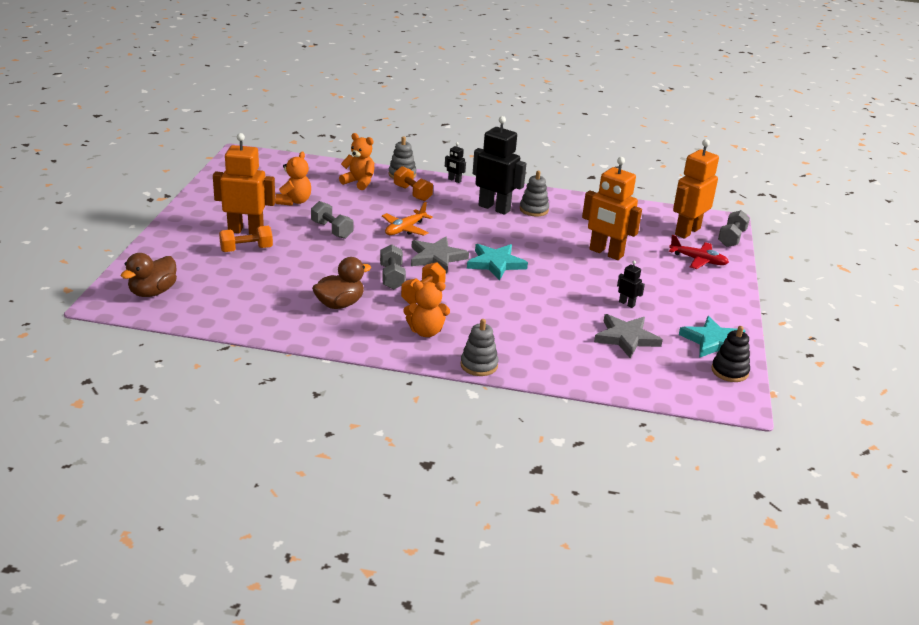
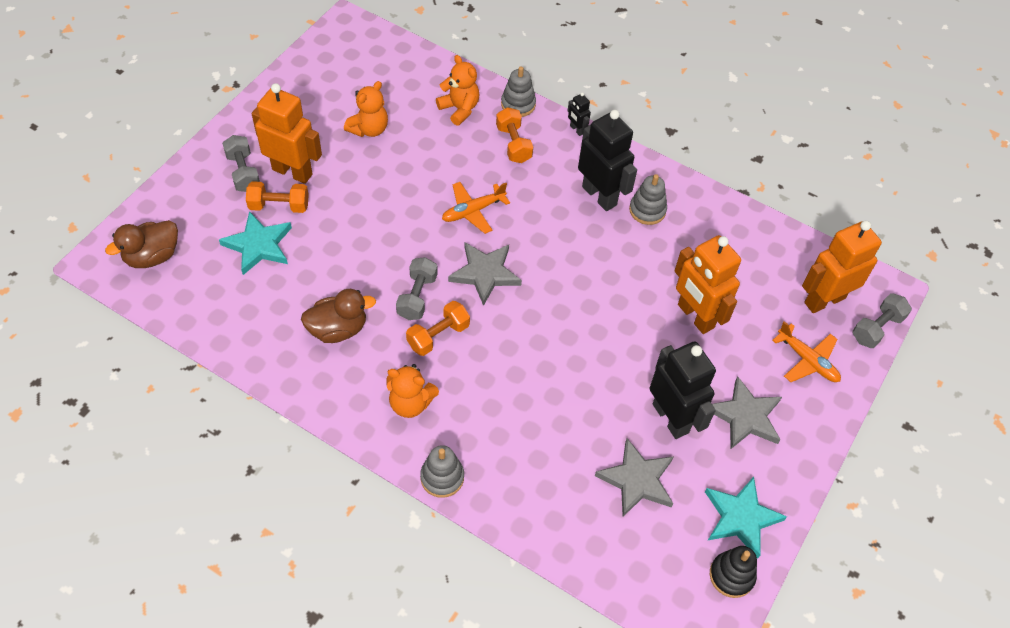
camera: 20 degrees right, 25 degrees up
(332, 230) = (388, 193): grey dumbbell -> grey dumbbell (243, 172)
(496, 263) = (549, 302): turquoise star -> turquoise star (258, 245)
(627, 303) = (671, 418): black robot -> black robot, size x2.26
(677, 293) = (745, 416): none -> grey star
(698, 260) = (807, 360): red plane -> orange plane

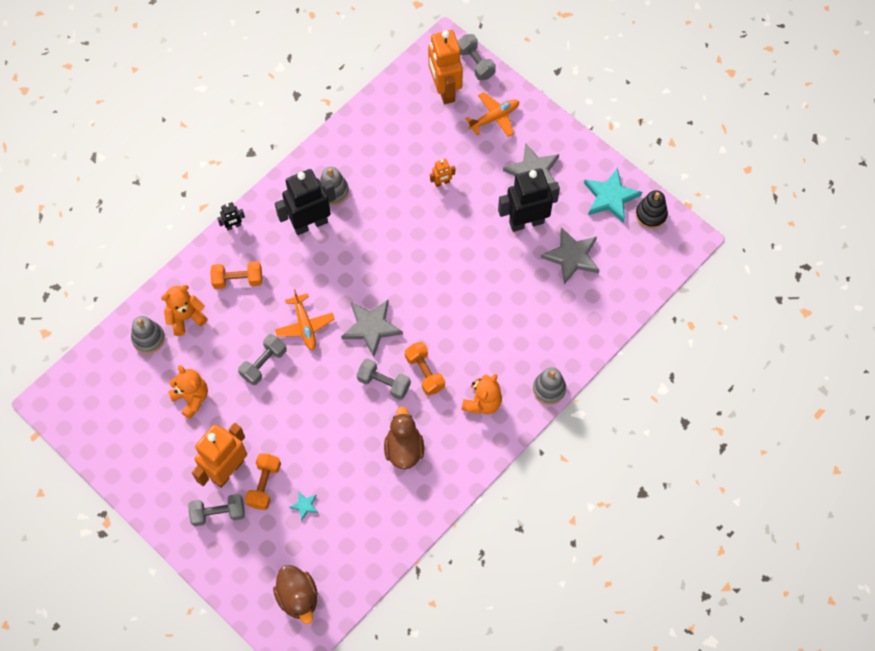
camera: 75 degrees left, 10 degrees up
(258, 245) = (305, 505): turquoise star -> turquoise star, size x0.46
(420, 182) = (264, 364): none -> grey dumbbell
(518, 104) = (192, 267): grey stacking toy -> grey stacking toy (148, 338)
(695, 316) = (442, 182): orange robot -> orange robot, size x0.44

